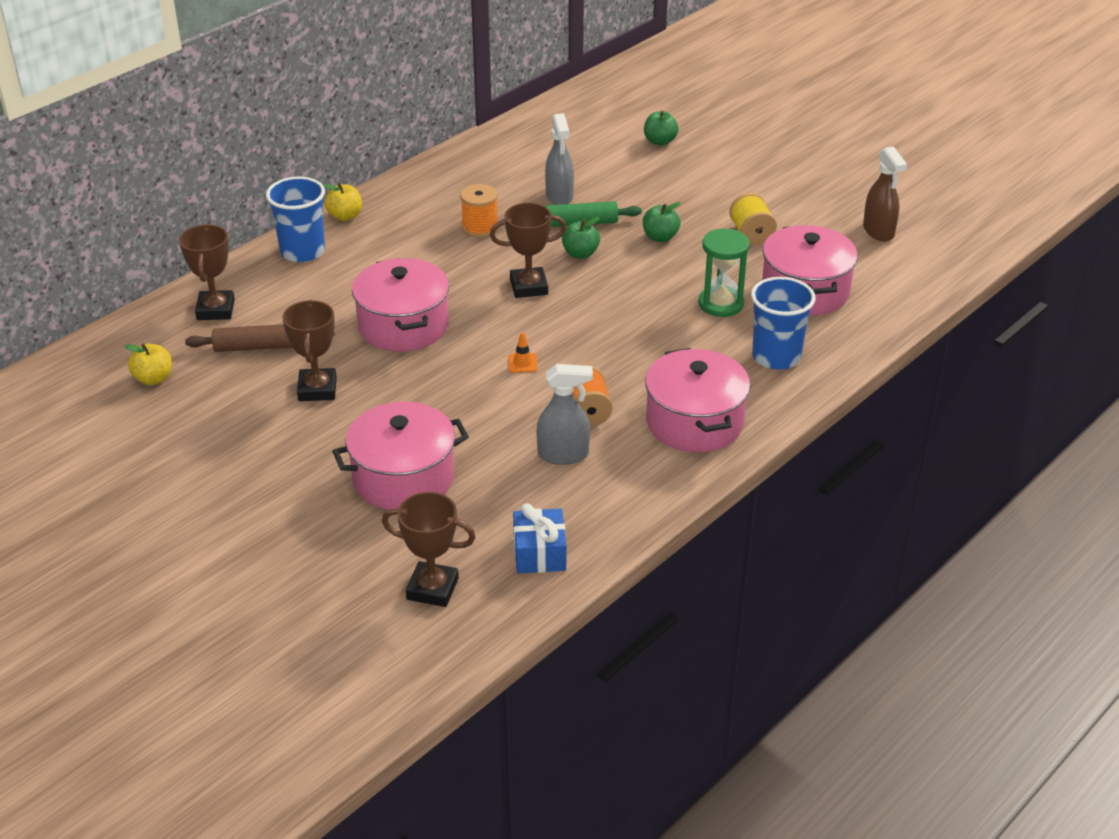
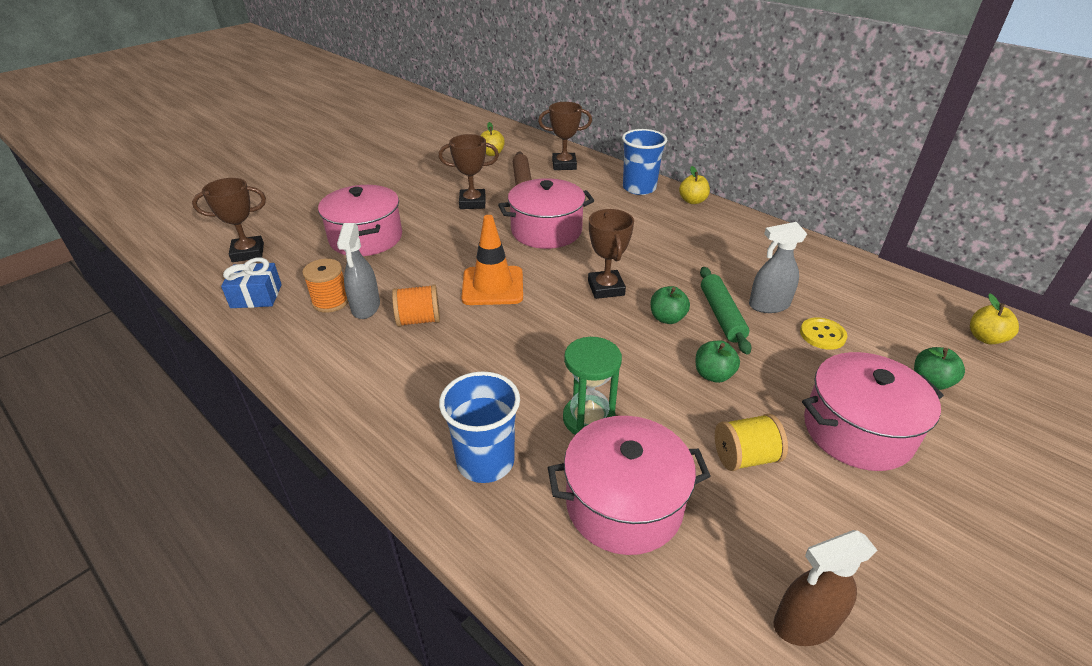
camera: 90 degrees right, 0 degrees up
(432, 589) = (248, 253): brown trophy -> brown trophy turned 60 degrees clockwise
(480, 227) = (695, 261): orange spool -> orange spool (331, 301)
(522, 363) = (493, 286): orange traffic cone -> orange traffic cone, size x2.45
(603, 177) = (822, 335): none -> yellow button
(604, 105) = (985, 338): none -> yellow apple
(694, 422) = (386, 387): pink pot -> pink pot (857, 431)

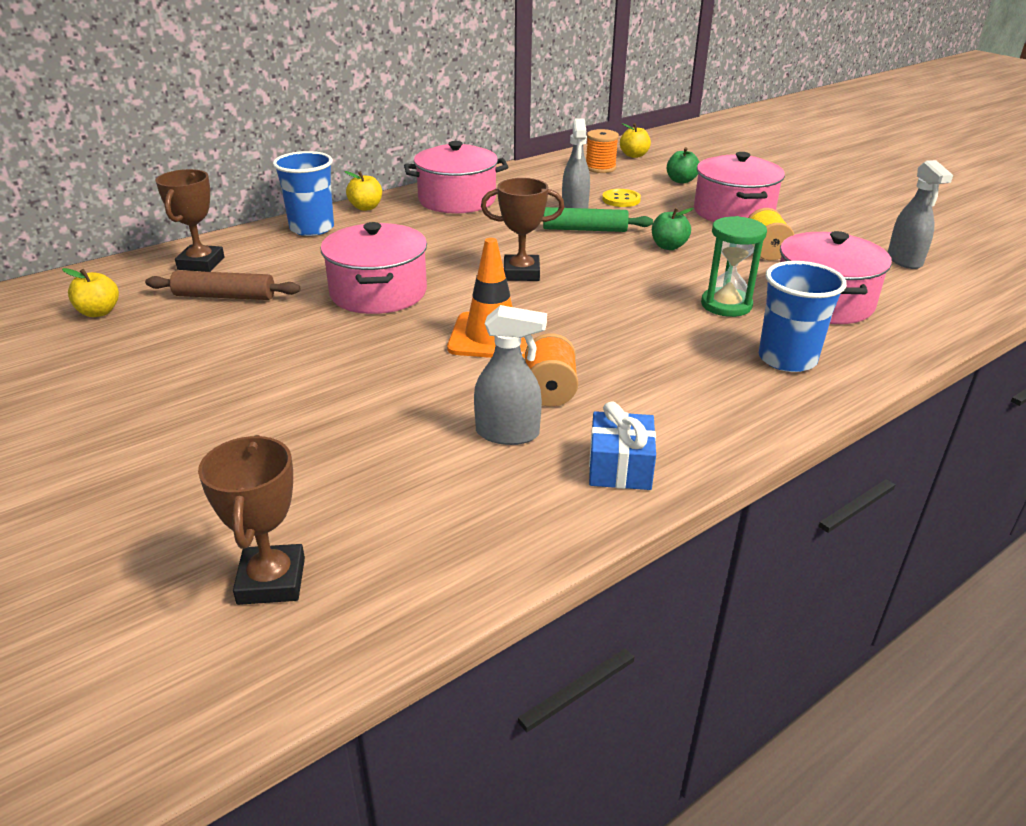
camera: 80 degrees left, 5 degrees down
(256, 296) = (436, 551): blue gift -> blue gift (620, 467)
(331, 301) = (482, 466): orange spool -> orange spool (600, 168)
(366, 238) = (304, 437): pink pot -> pink pot (457, 200)
(472, 202) = (258, 338): brown trophy -> none
(667, 318) = (583, 252): green apple -> none
(804, 623) = (904, 260): brown spray bottle -> grey spray bottle

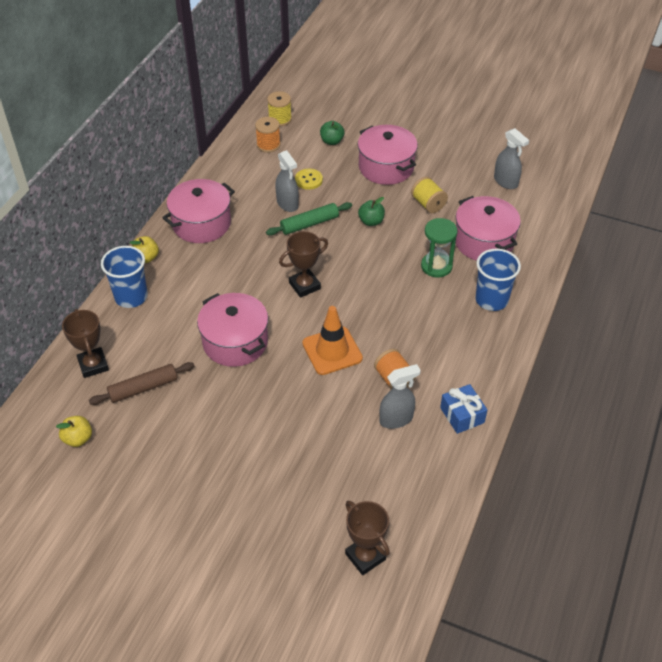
camera: 30 degrees left, 15 degrees up
(634, 155) = (280, 119): yellow apple -> yellow spool

